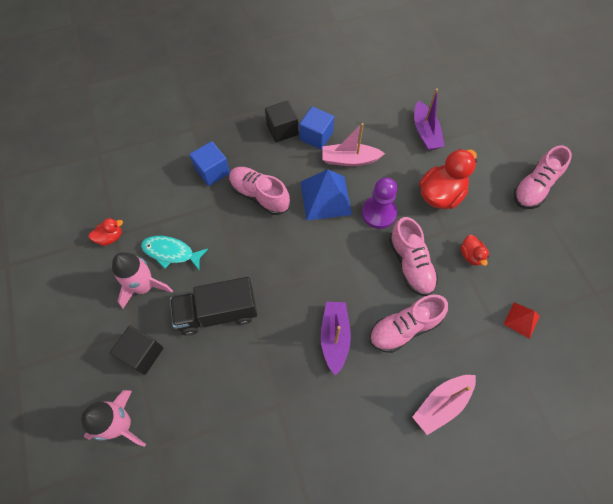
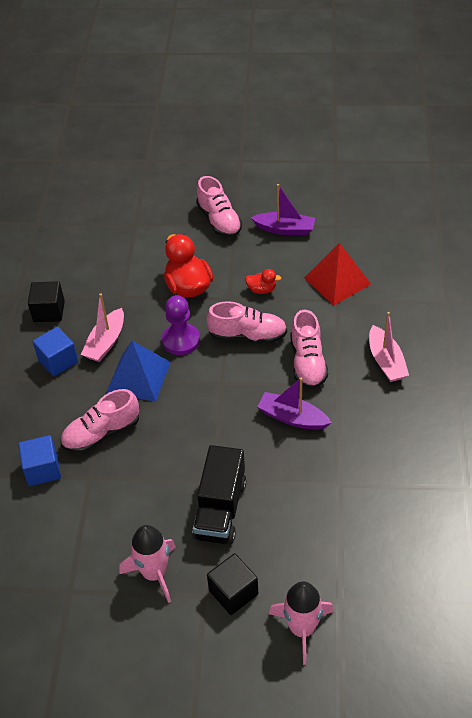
camera: 65 degrees left, 15 degrees down
(110, 237) = (70, 596): red duck -> none
(171, 252) = (126, 536): turquoise fish -> none
(282, 130) = (29, 388): black cube -> black cube (49, 311)
(425, 132) = (112, 272): purple boat -> purple boat (285, 229)
(521, 320) = (337, 281): red pyramid -> red pyramid, size x1.85

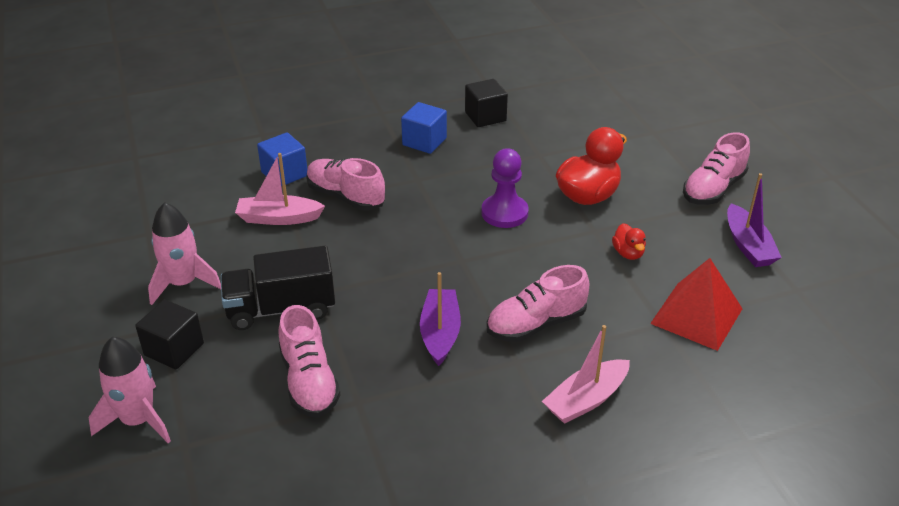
camera: 65 degrees right, 10 degrees down
(106, 342) = (467, 163): pink boat -> pink boat (278, 218)
(138, 377) = (434, 198): blue pyramid -> none
(247, 335) = (546, 261): pink shoe -> pink shoe (309, 381)

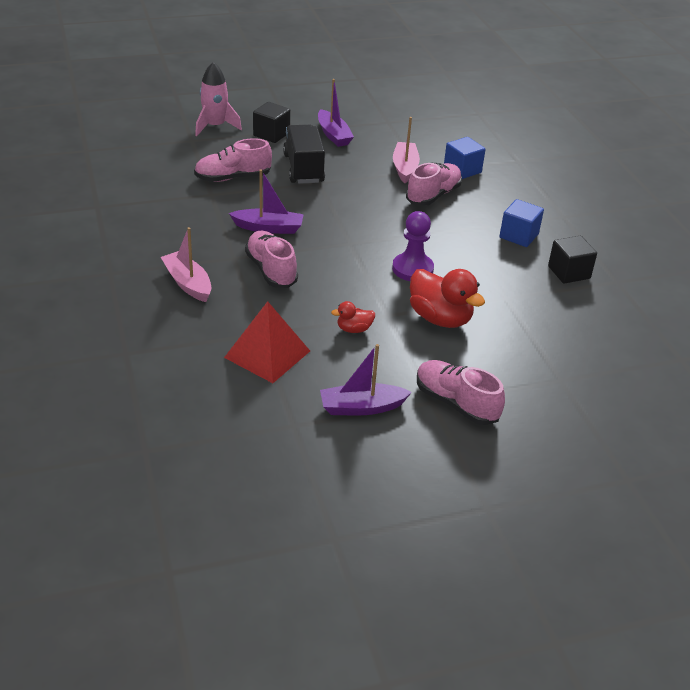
camera: 90 degrees right, 0 degrees up
(183, 283) = (333, 135): pink rocket -> purple boat

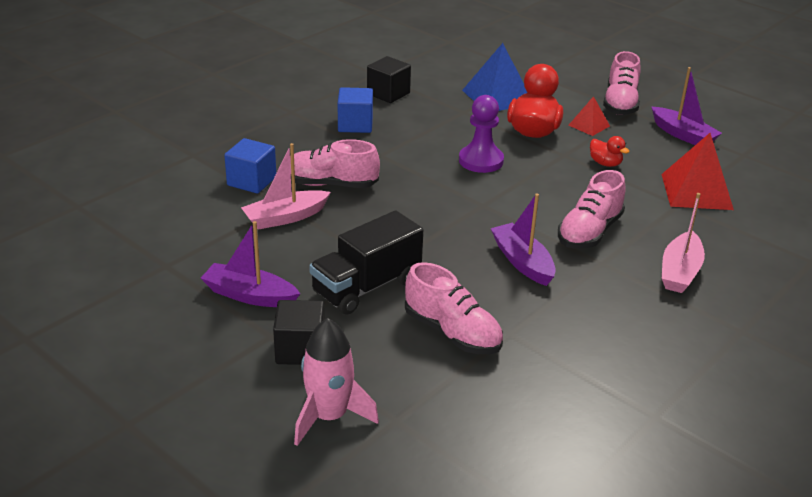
camera: 120 degrees left, 5 degrees down
(333, 135) = (249, 295): purple boat -> purple boat turned 105 degrees counterclockwise
(426, 357) = (589, 125): none -> red pyramid
(524, 330) = (497, 96): none -> blue pyramid

